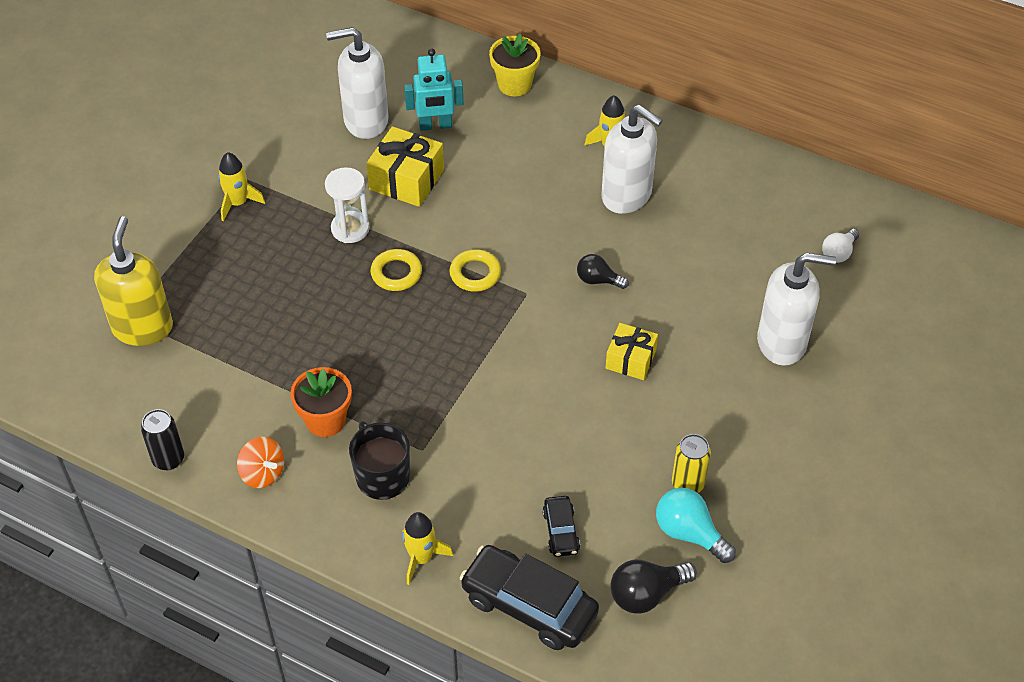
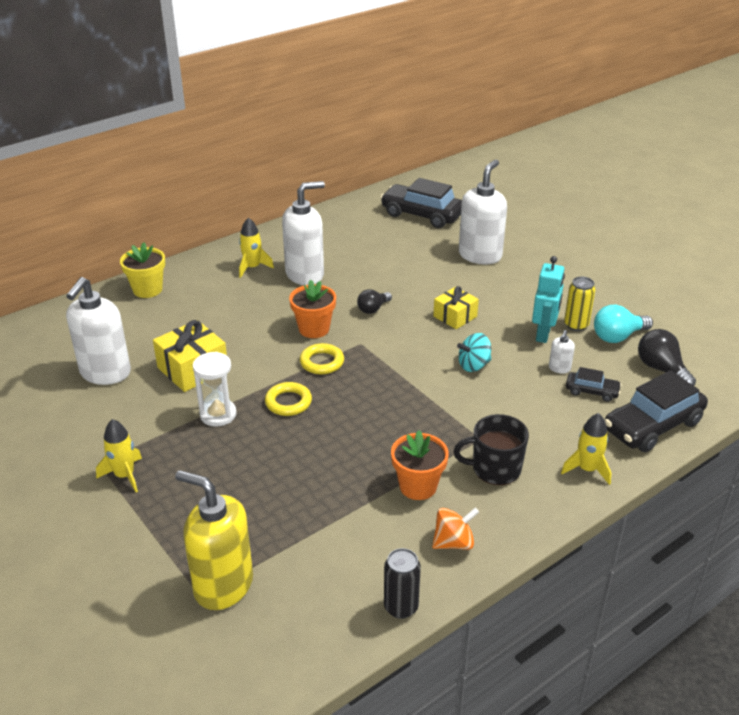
camera: 65 degrees left, 15 degrees down
(435, 125) = (149, 338): turquoise robot -> turquoise robot (543, 334)
(529, 244) = (314, 329): none -> orange flower pot
(546, 406) = (473, 365): none -> turquoise spinning top
(587, 489) = (559, 368): none -> white soap dispenser
(646, 594) = (661, 369): black light bulb -> black light bulb turned 150 degrees clockwise
(838, 253) = (422, 215): white light bulb -> black car

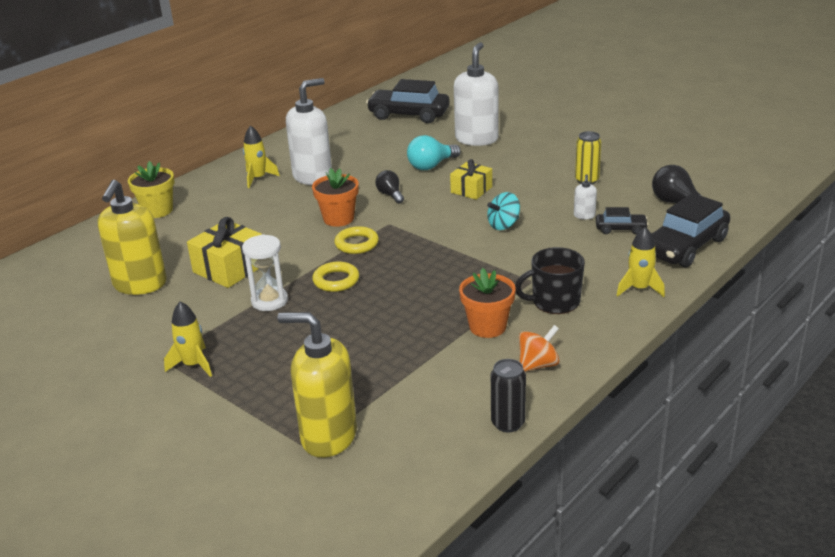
camera: 10 degrees left, 5 degrees down
(105, 373) = (140, 284): white soap dispenser -> yellow soap dispenser
(373, 309) = (390, 195): black light bulb -> black light bulb turned 120 degrees clockwise
(543, 334) = (559, 192): turquoise robot -> none
(617, 337) = (628, 184): turquoise light bulb -> turquoise light bulb (431, 166)

